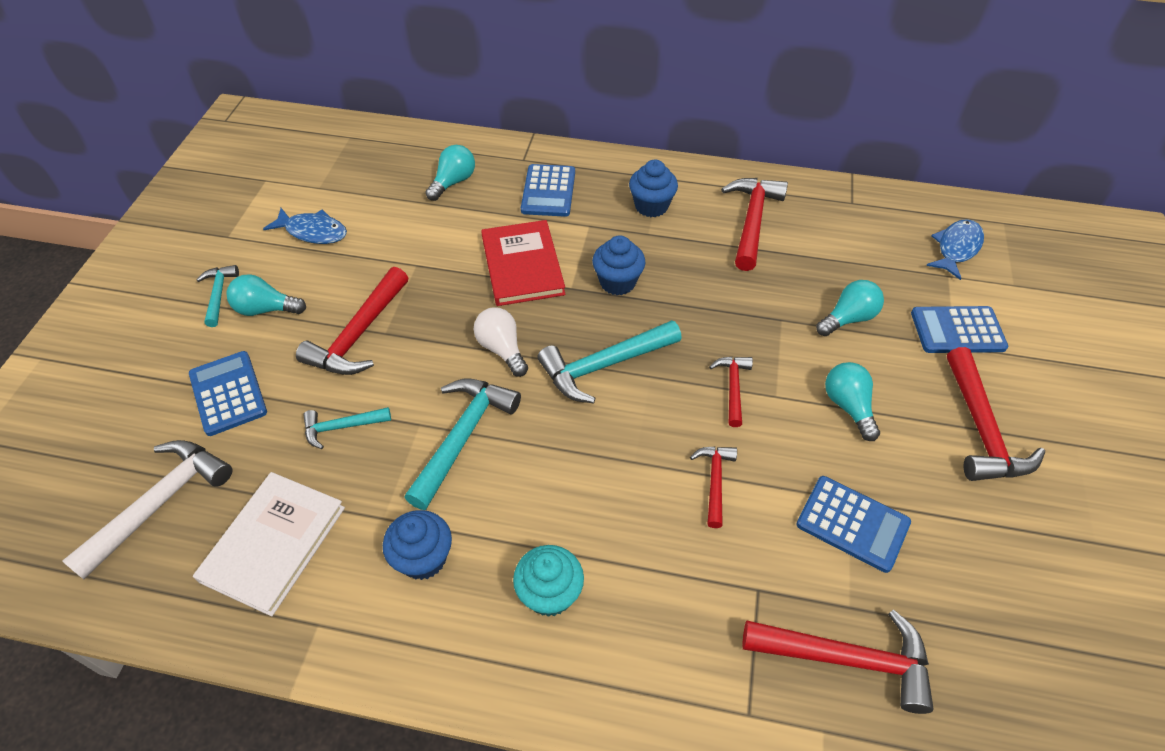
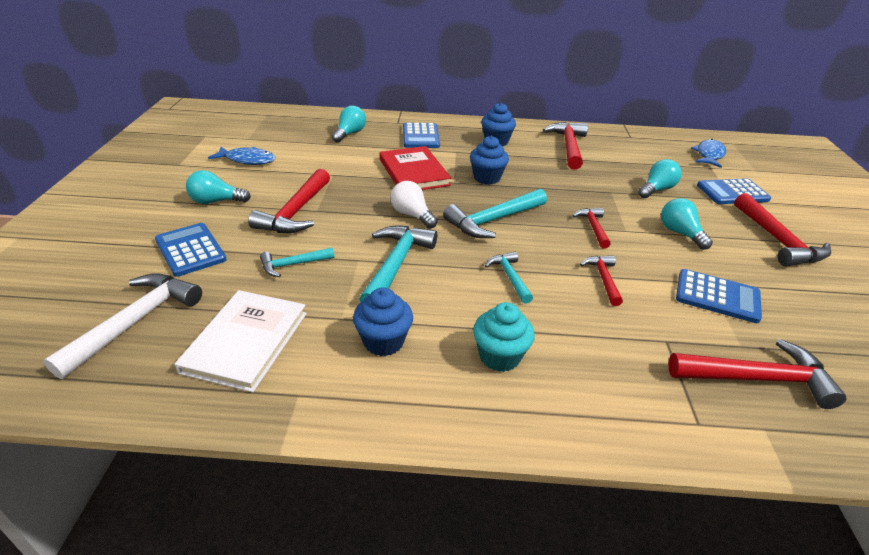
camera: 10 degrees left, 15 degrees down
(219, 294) = (175, 195): turquoise hammer -> turquoise hammer (510, 277)

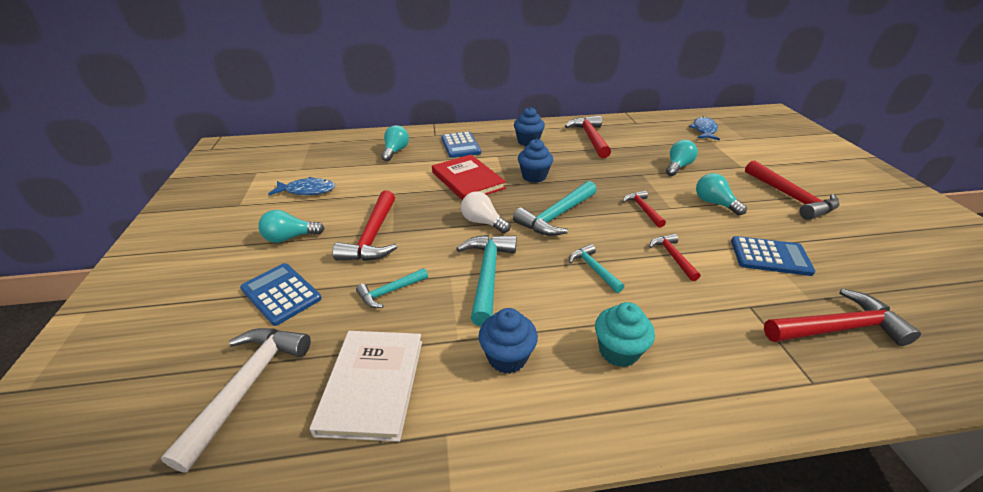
camera: 10 degrees left, 0 degrees up
(732, 192) = (737, 160): blue calculator -> none

